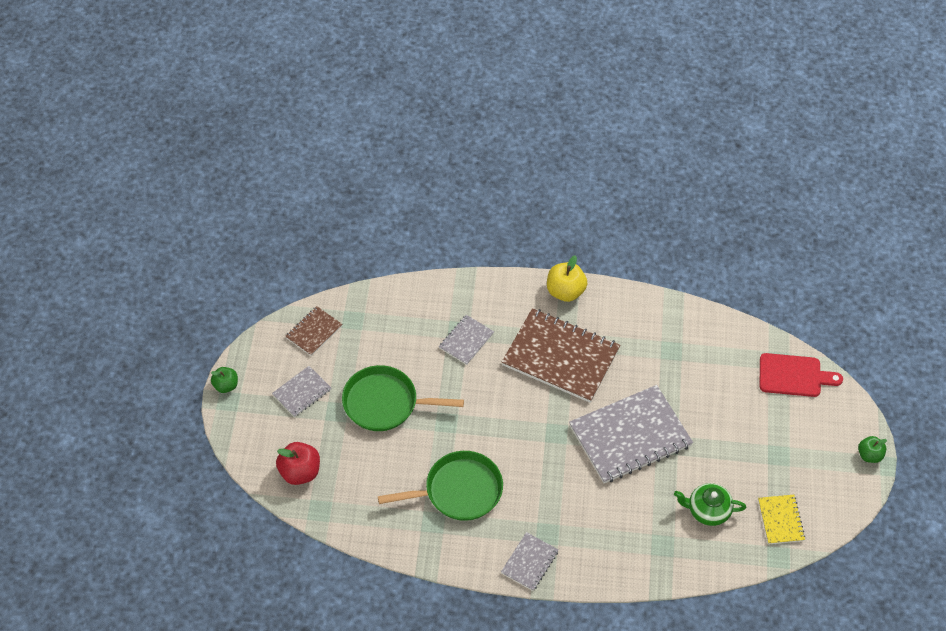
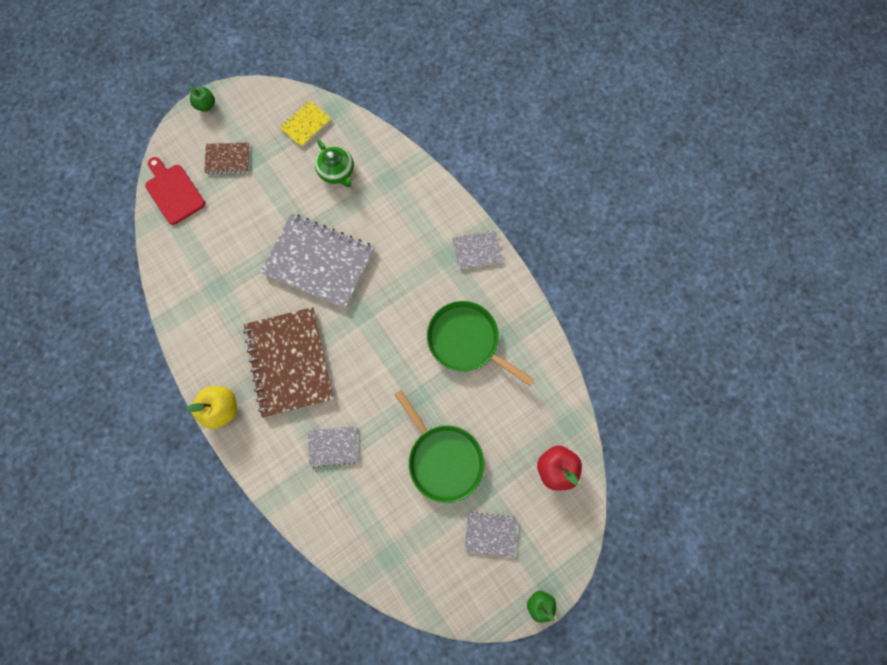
camera: 130 degrees left, 20 degrees up
(314, 332) = (428, 579): brown notebook -> brown notebook (227, 159)

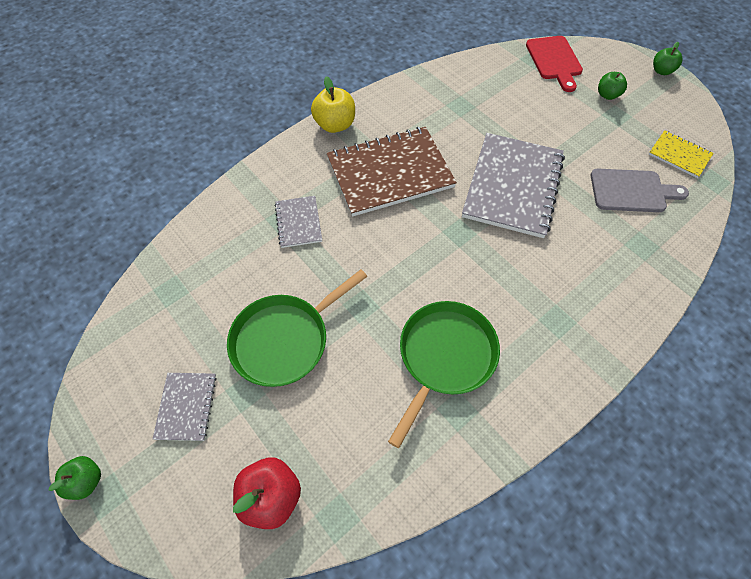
camera: 85 degrees right, 15 degrees down
(173, 192) = (554, 60): red cutting board -> red cutting board turned 120 degrees clockwise
(227, 159) = (607, 95): brown notebook -> green apple
(337, 172) = (631, 191): green teapot -> grey cutting board
(477, 250) = (578, 361): grey notebook -> none

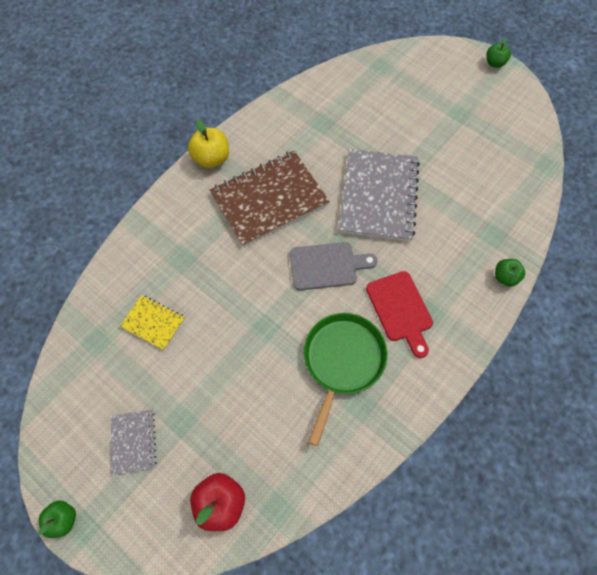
camera: 10 degrees left, 5 degrees up
(284, 340) = (205, 369): green pan -> none
(298, 222) = (196, 259): grey notebook -> none
(554, 60) = (400, 65): red cutting board -> red cutting board (400, 310)
(607, 95) = (450, 94): green apple -> green apple (505, 277)
(631, 191) = (479, 185): grey cutting board -> grey cutting board (327, 266)
(679, 155) = (516, 145): yellow notebook -> yellow notebook (153, 322)

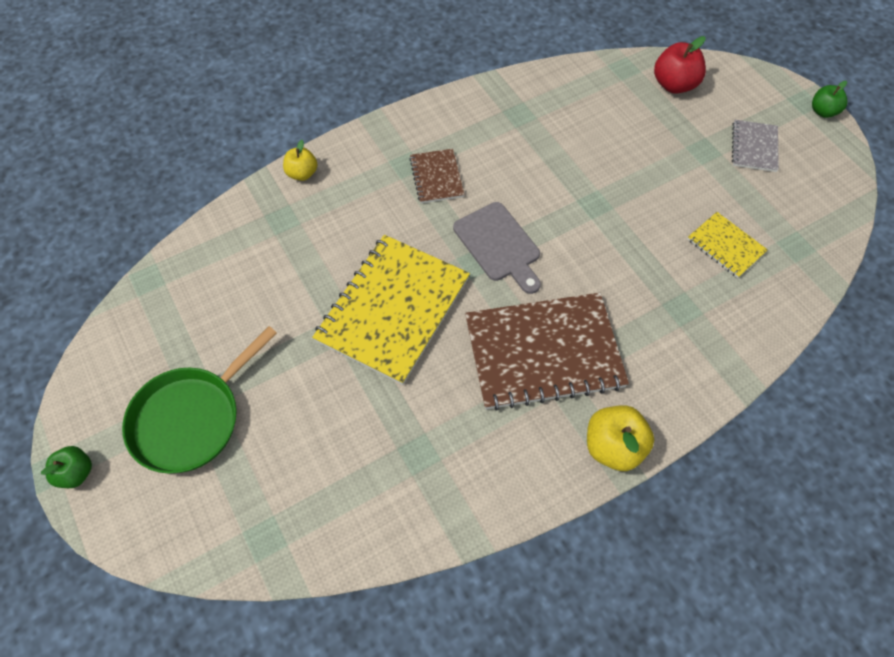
camera: 160 degrees left, 5 degrees down
(327, 266) = (499, 245): grey cutting board -> grey cutting board turned 135 degrees counterclockwise
(342, 360) = (521, 152): green pan -> green pan (191, 419)
(378, 196) = (393, 309): grey notebook -> yellow notebook
(400, 310) = (436, 177): red cutting board -> brown notebook
(505, 277) = (302, 173): green apple -> yellow apple

